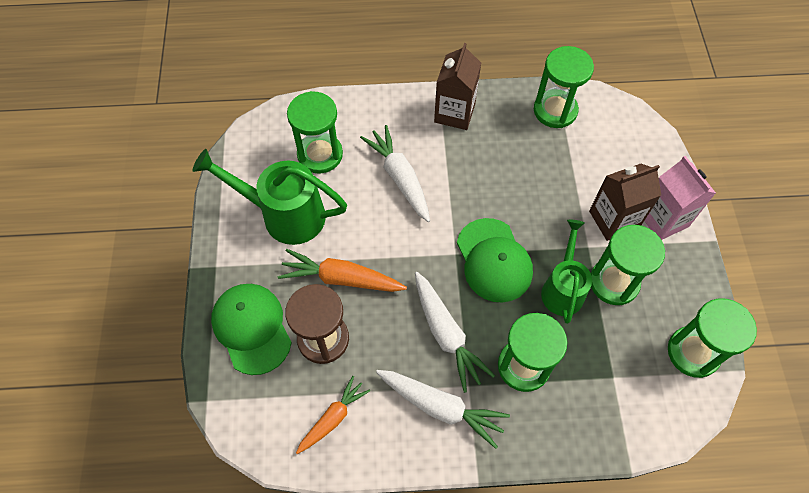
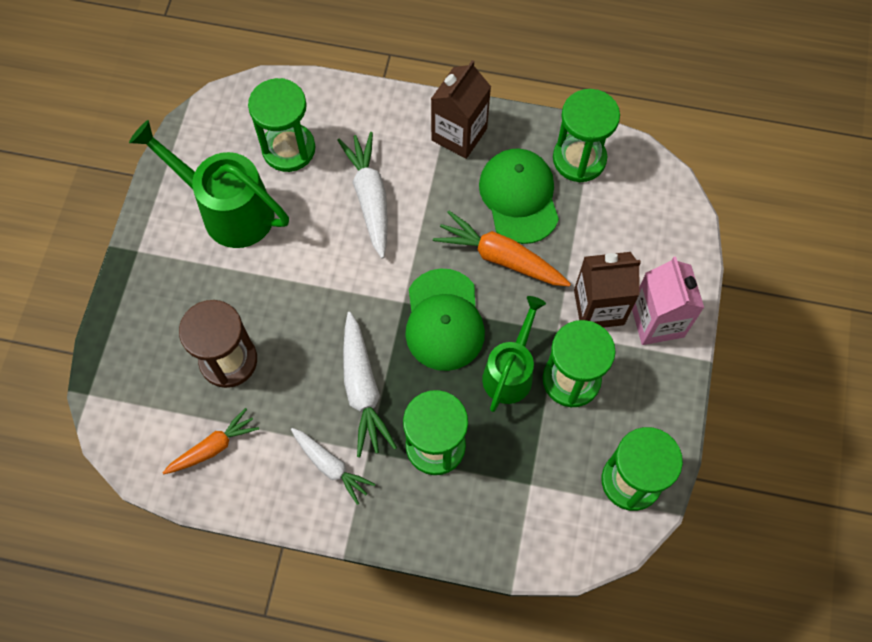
camera: 15 degrees right, 5 degrees up
(252, 328) = (156, 329): green cap -> green cap (519, 197)
(341, 278) = (268, 298): orange carrot -> orange carrot (500, 257)
(441, 407) = (331, 466): white carrot -> white carrot, size x0.67

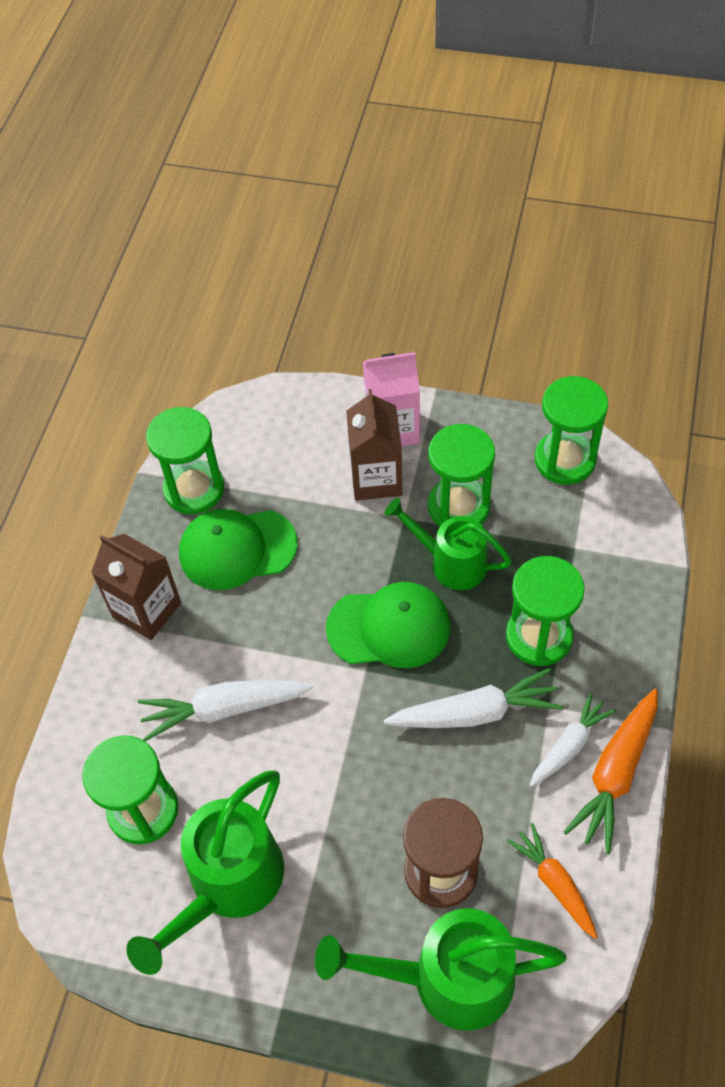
camera: 85 degrees left, 10 degrees down
(147, 363) = (446, 978): none -> green watering can
(500, 257) = (313, 569): orange carrot -> orange carrot (615, 774)

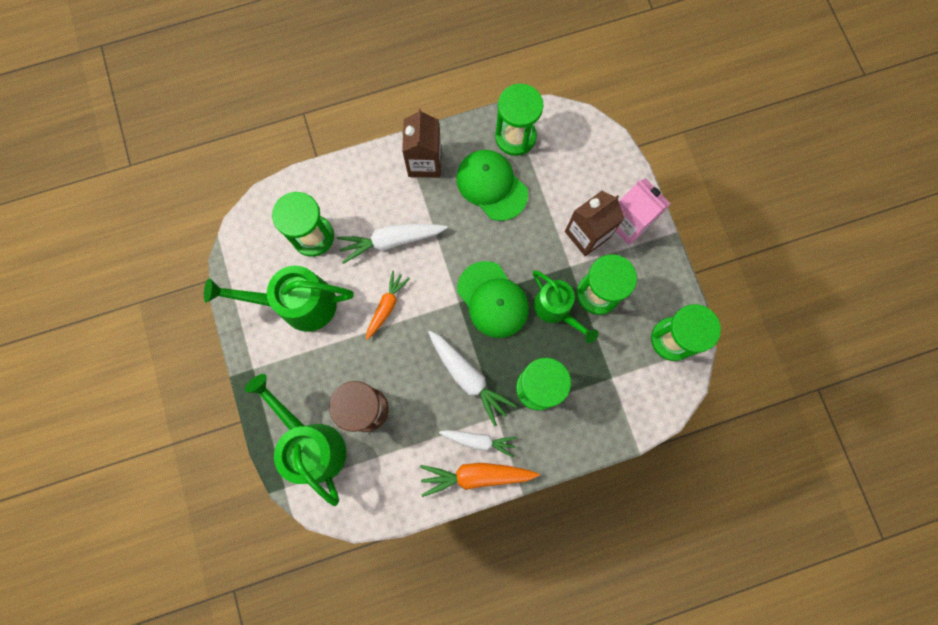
camera: 55 degrees right, 20 degrees up
(224, 709) = (391, 241): white carrot -> white carrot turned 60 degrees counterclockwise
(450, 562) = (556, 310): green watering can -> green watering can turned 150 degrees clockwise
(554, 883) = (393, 473): orange carrot -> orange carrot (386, 306)

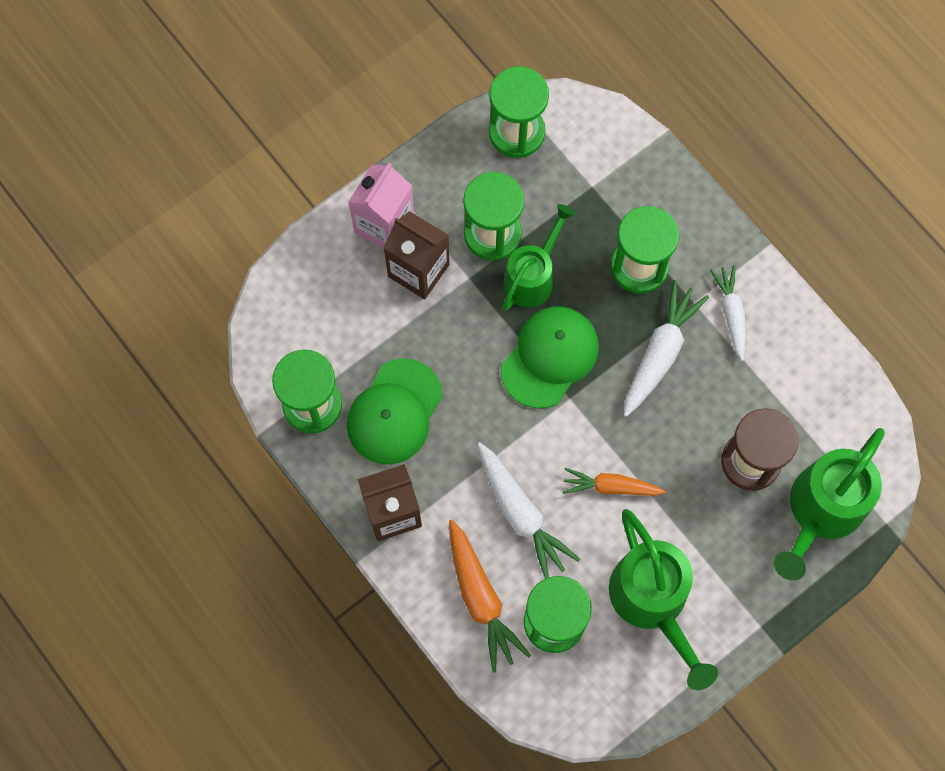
camera: 110 degrees left, 5 degrees down
(476, 475) = (773, 302): orange carrot -> orange carrot (481, 598)

